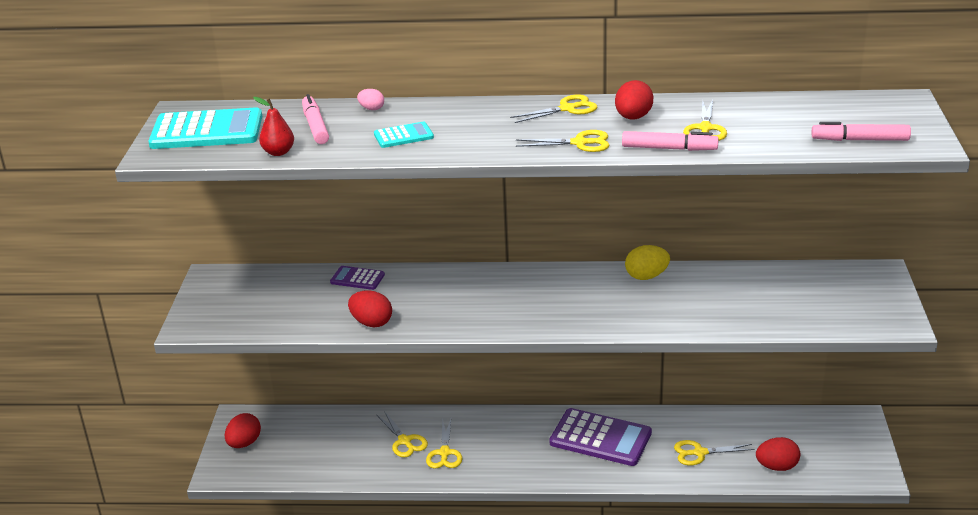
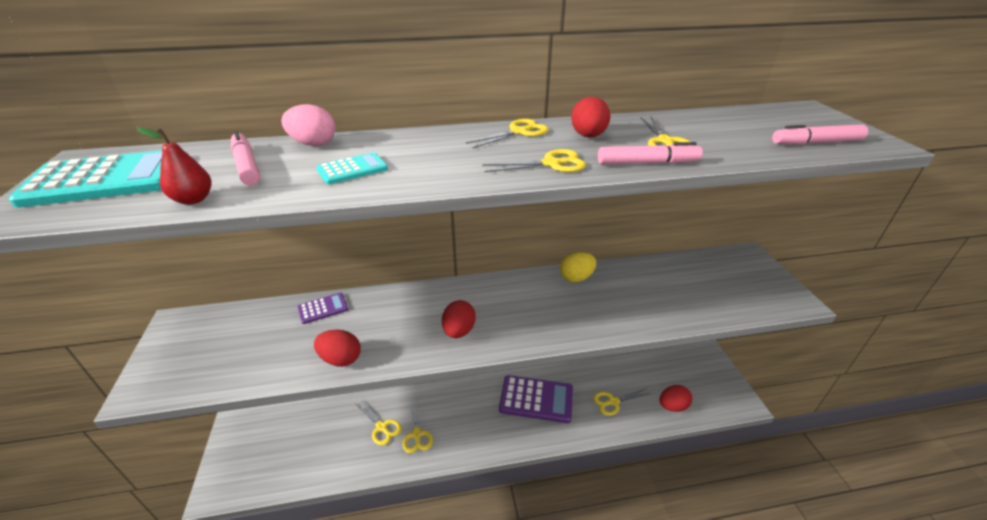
camera: 15 degrees left, 5 degrees up
(244, 443) = (239, 452): red egg -> red egg (459, 331)
(357, 278) = (323, 308): purple calculator -> purple calculator turned 150 degrees clockwise
(371, 109) = (313, 144): pink egg -> pink egg, size x1.71

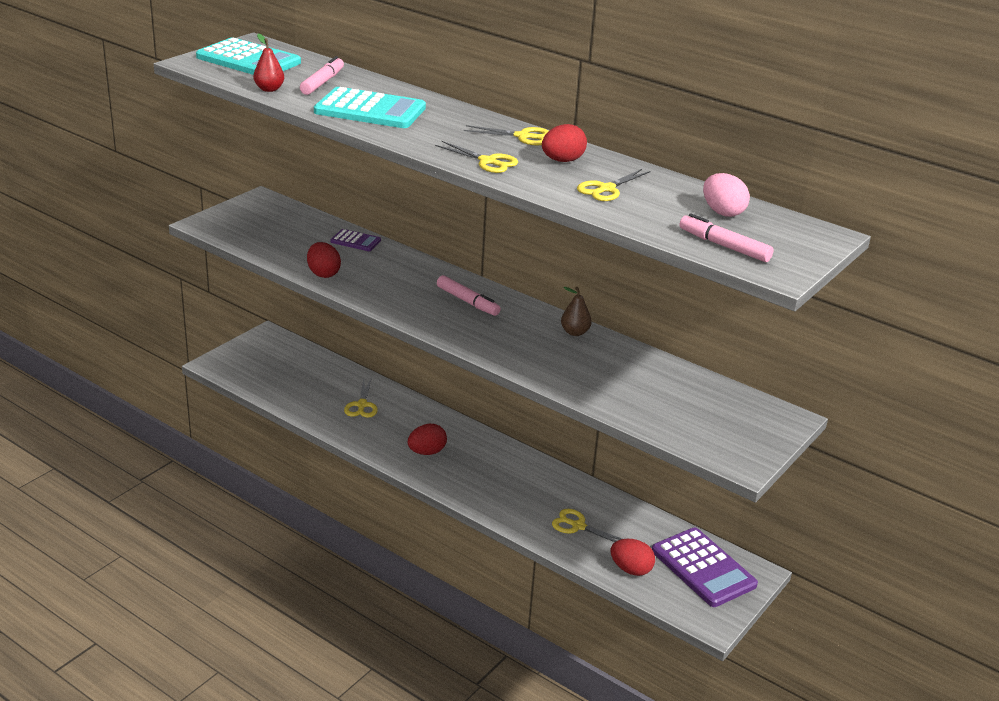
camera: 45 degrees right, 5 degrees down
(313, 144) = (380, 85): pink egg -> pink egg (722, 212)
(352, 169) = (370, 110): turquoise calculator -> turquoise calculator, size x1.97
(417, 434) = (380, 427): yellow scissors -> none
(459, 331) = (420, 305): red egg -> red egg (427, 452)
(536, 399) = (511, 475): purple calculator -> purple calculator (703, 568)
(576, 278) = (575, 332): yellow egg -> brown pear
(647, 163) = (550, 191): pink marker -> pink marker (468, 301)

